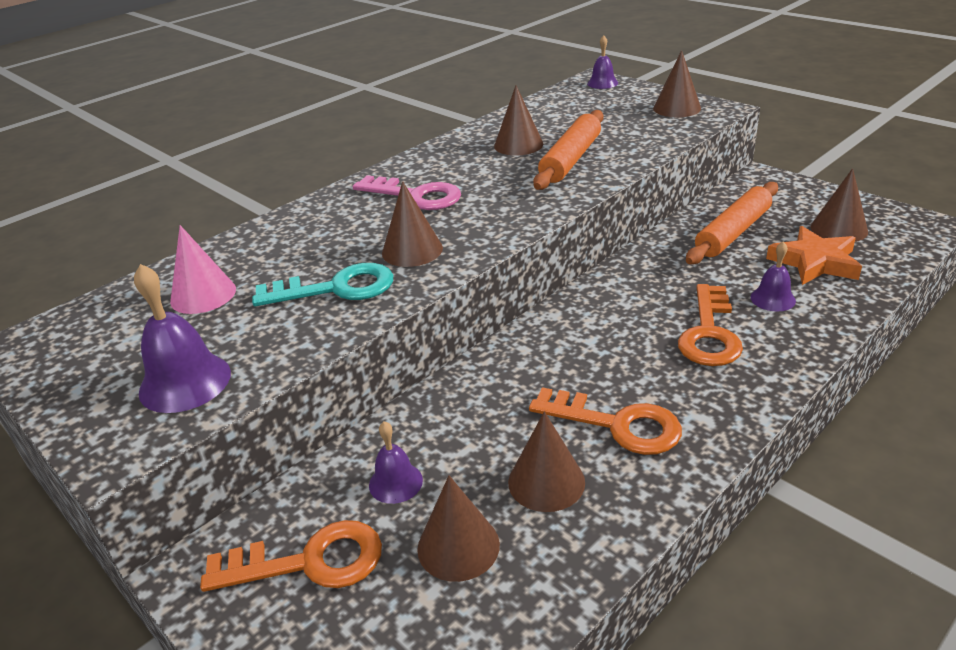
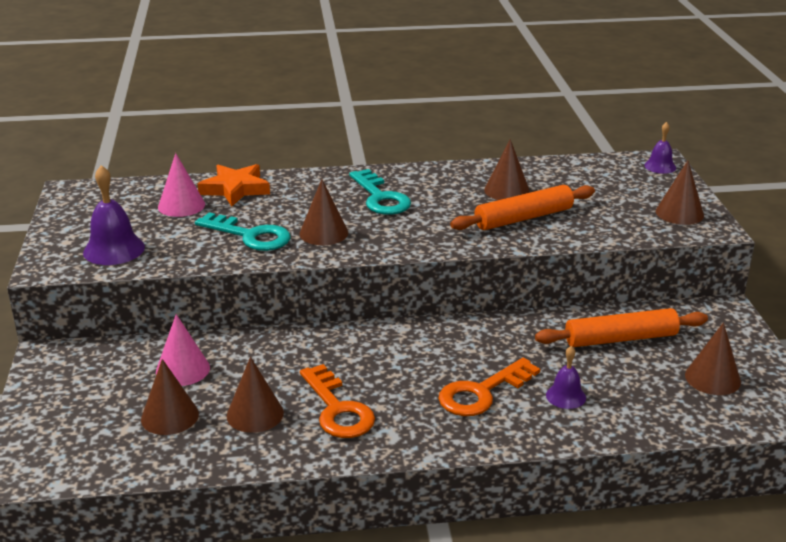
camera: 35 degrees right, 5 degrees down
(309, 562) = (97, 381): orange key -> none
(395, 482) = (183, 369): purple bell -> pink cone
(415, 196) = (380, 198): pink key -> turquoise key
(814, 262) = (645, 390): orange star -> orange star (235, 189)

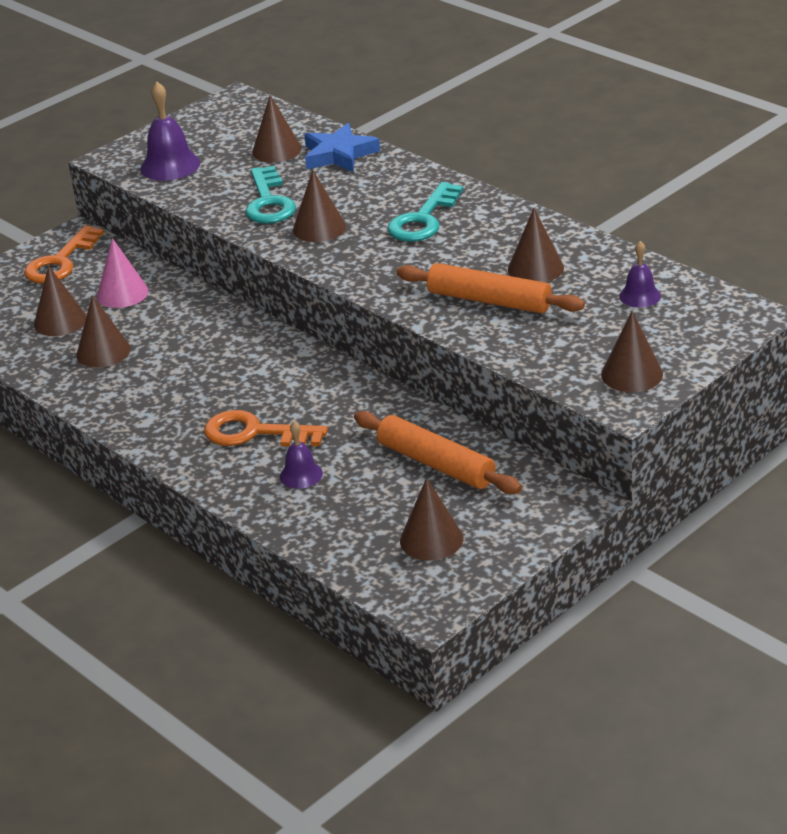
camera: 55 degrees right, 5 degrees up
(181, 205) = (276, 150): pink cone -> brown cone
(235, 189) = (339, 154): orange star -> blue star
(337, 409) = (151, 381): orange key -> orange key (61, 262)
(660, 166) = (734, 322): purple bell -> purple bell (639, 296)

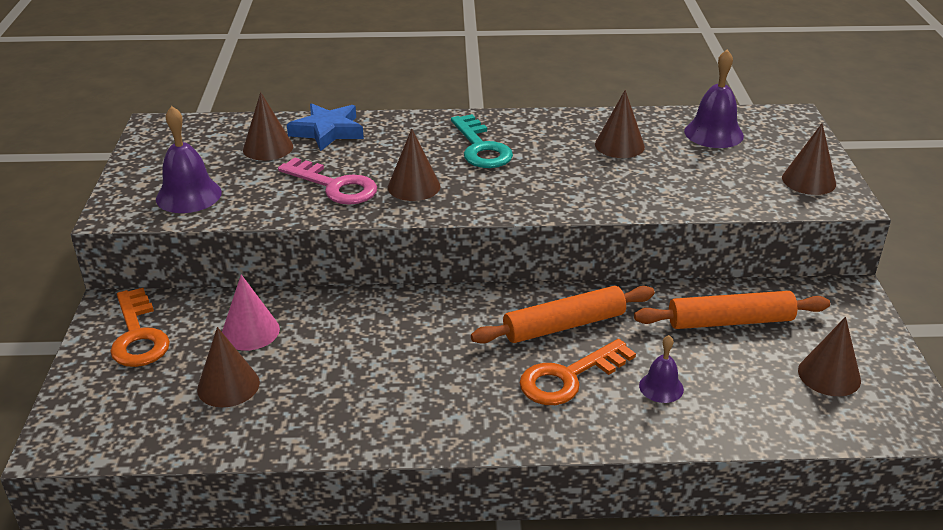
camera: 50 degrees left, 0 degrees up
(103, 352) = (319, 388): brown cone -> none
(268, 202) = (334, 186): turquoise key -> pink key
(489, 300) = (633, 179): orange rolling pin -> orange rolling pin (563, 325)
(639, 296) = (713, 133): purple bell -> purple bell, size x1.67

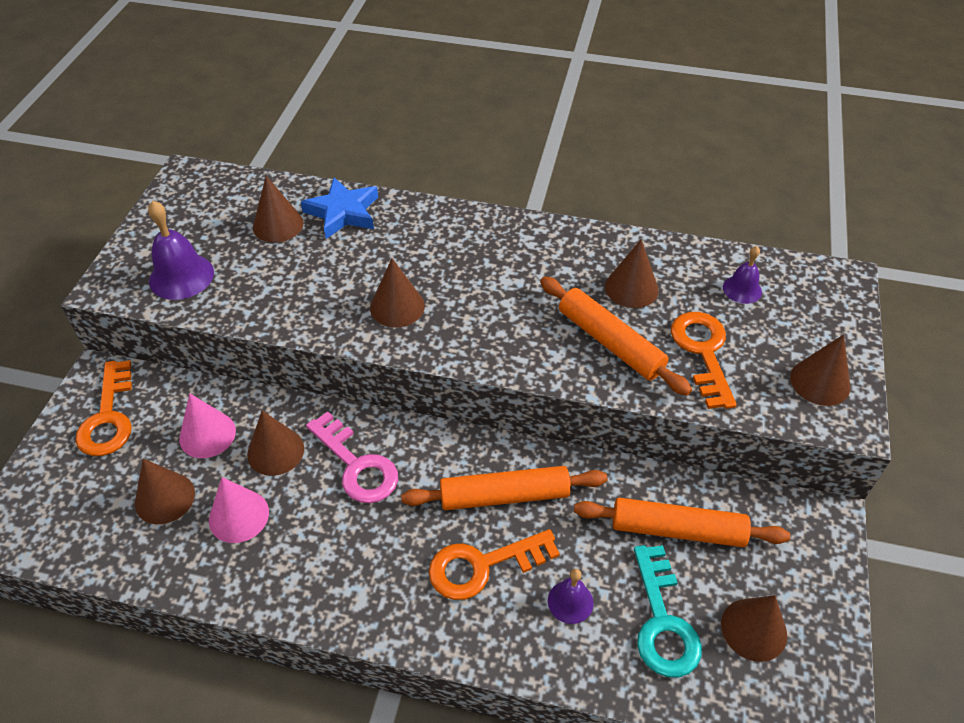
camera: 15 degrees right, 15 degrees up
(312, 385) = (239, 516): none -> pink cone
(326, 332) = (275, 451): none -> brown cone
(334, 186) = (321, 290): pink key -> pink key (356, 465)
(481, 148) = (485, 264): turquoise key -> turquoise key (662, 621)
(620, 182) = (610, 342): none -> orange rolling pin
(703, 177) = (703, 352): none -> orange key
(713, 133) = (742, 289): purple bell -> purple bell, size x0.60

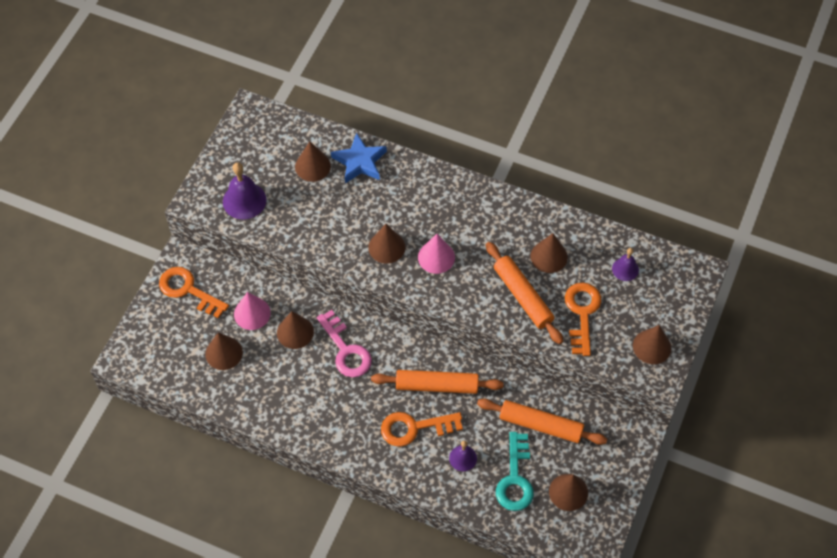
camera: 10 degrees right, 10 degrees up
(108, 417) = (188, 290): orange key -> orange key turned 120 degrees clockwise
(239, 516) = (269, 372): pink cone -> pink cone (436, 257)

